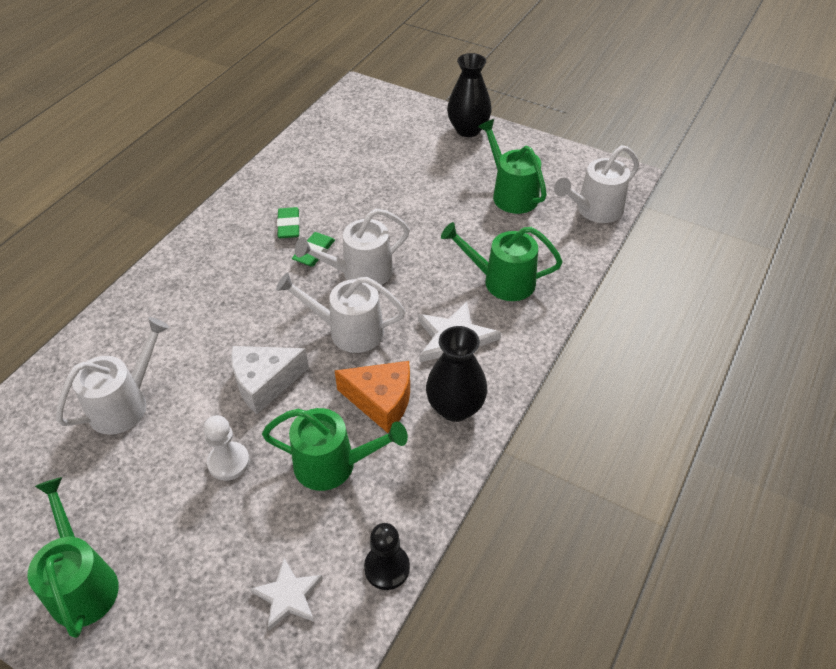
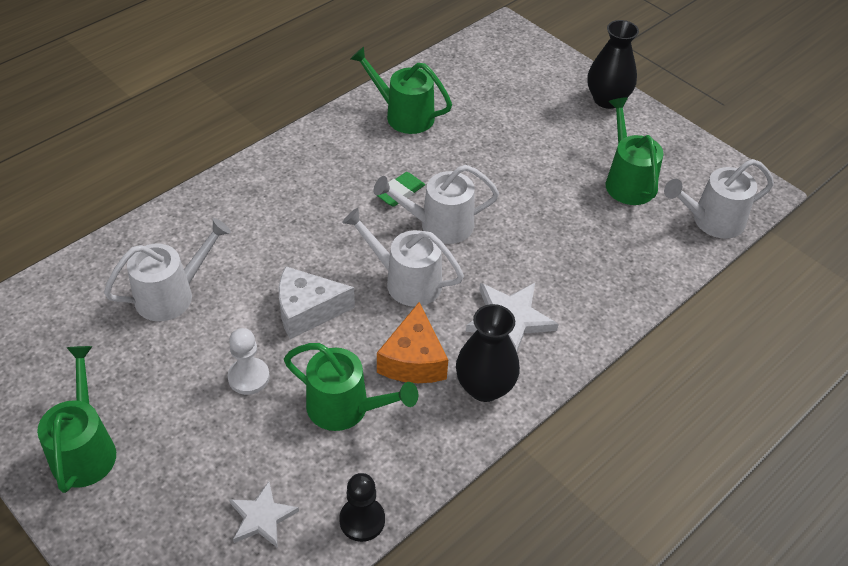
camera: 15 degrees right, 0 degrees up
(289, 226) = (384, 158): green eraser -> none
(381, 401) = (413, 360): orange cheese -> orange cheese turned 60 degrees clockwise
(502, 281) = (581, 271): green watering can -> green watering can (403, 115)

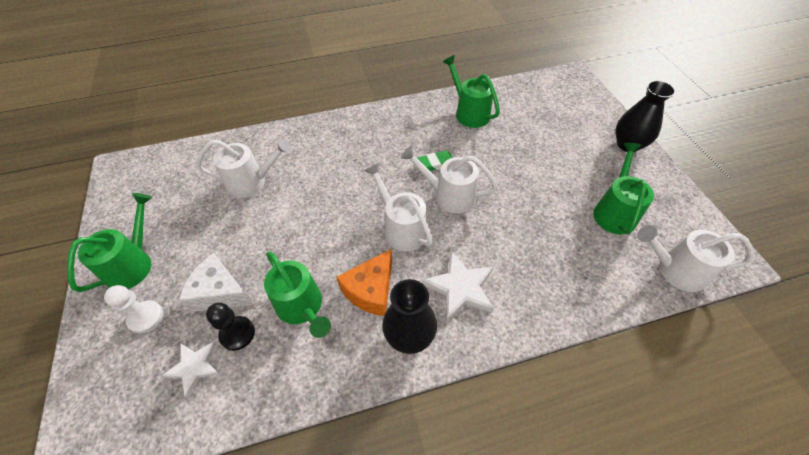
camera: 30 degrees right, 5 degrees up
(249, 377) = (257, 256): white pawn -> white pawn (146, 317)
(307, 311) = (323, 224): white cheese -> white cheese (220, 292)
(362, 520) = (255, 405): black pawn -> black pawn (237, 334)

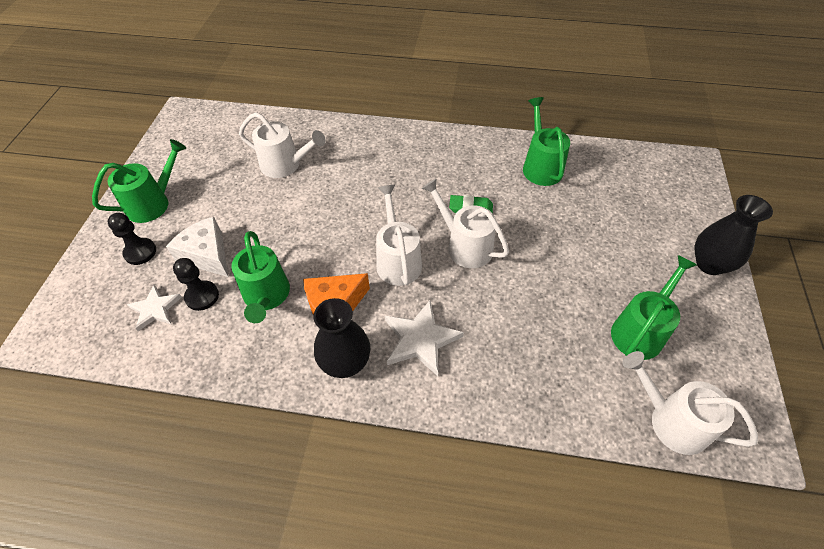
camera: 25 degrees right, 0 degrees up
(146, 317) = (140, 252): white pawn -> black pawn

